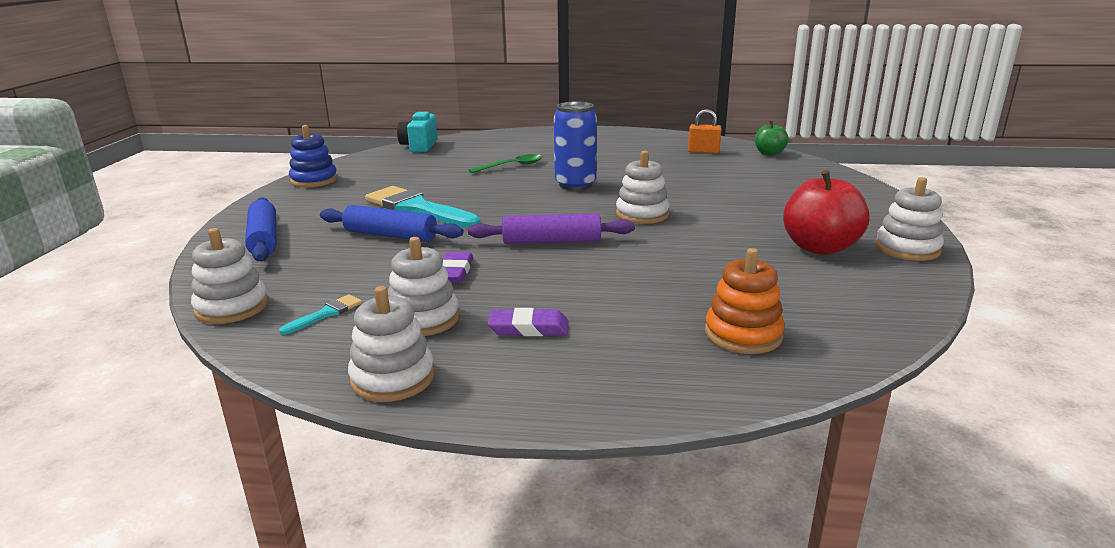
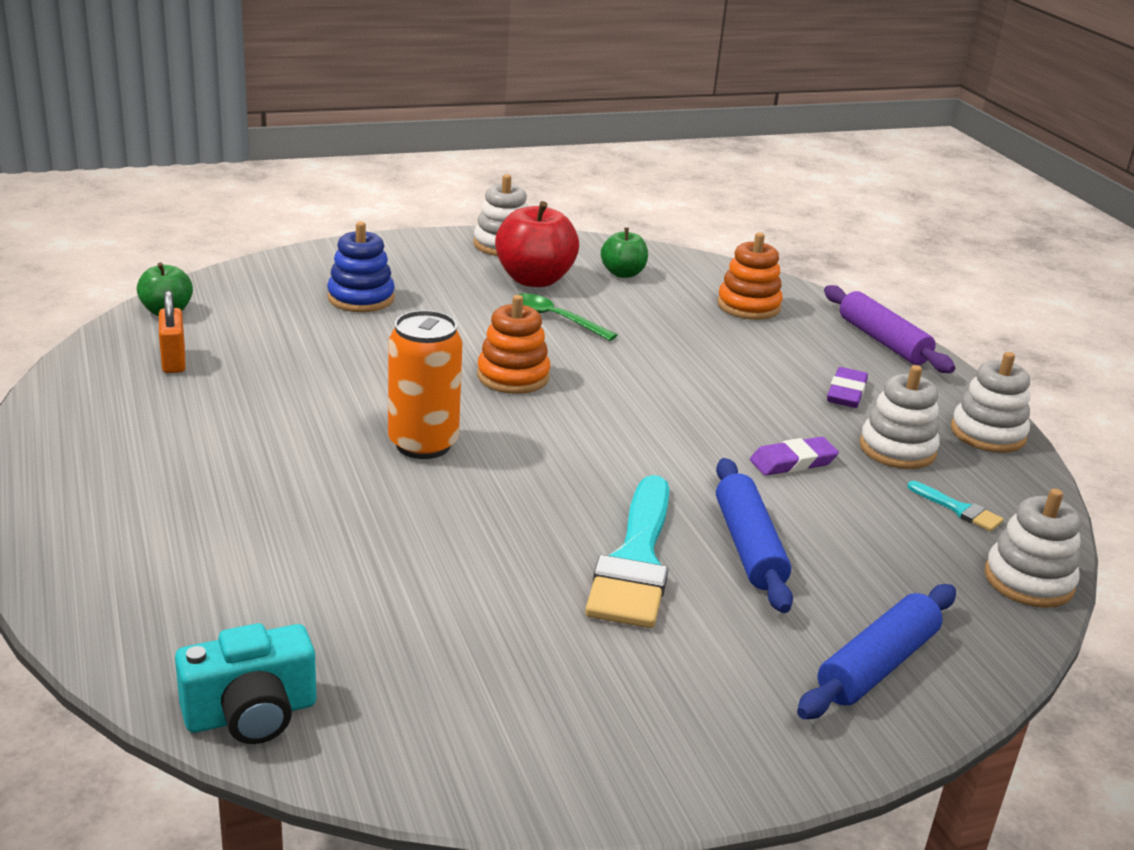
camera: 120 degrees left, 5 degrees up
(314, 180) = (597, 767): blue stacking toy -> blue stacking toy (361, 298)
(326, 314) = (959, 509): turquoise brush -> turquoise brush turned 150 degrees counterclockwise
(512, 166) = (353, 529): green spoon -> green spoon (556, 319)
(529, 328) = (846, 393): purple eraser -> purple eraser turned 45 degrees clockwise
(552, 241) = (652, 420): purple rolling pin -> purple rolling pin (883, 341)
(575, 185) = (423, 444): blue can -> orange can
(642, 214) = (513, 376): white stacking toy -> orange stacking toy
(837, 288) = (623, 273): none -> green apple

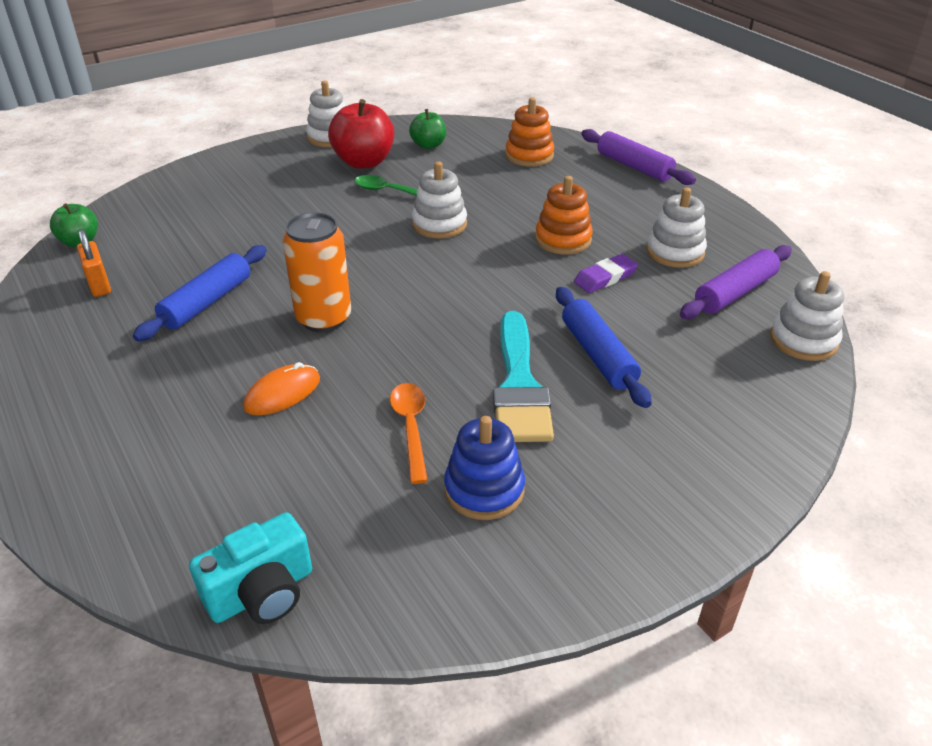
camera: 10 degrees left, 10 degrees up
(346, 514) = (282, 393): none -> orange mouse
(361, 298) = (234, 202): blue stacking toy -> blue stacking toy (484, 489)
(485, 581) = (411, 428): none -> orange spoon
(513, 376) = (374, 247): orange stacking toy -> orange stacking toy (563, 239)
(846, 393) = (623, 213): purple eraser -> none
(877, 665) = (724, 434): blue rolling pin -> blue rolling pin (207, 302)
(959, 509) = (735, 292): turquoise brush -> purple rolling pin
(987, 433) = (732, 227): white stacking toy -> white stacking toy (439, 224)

